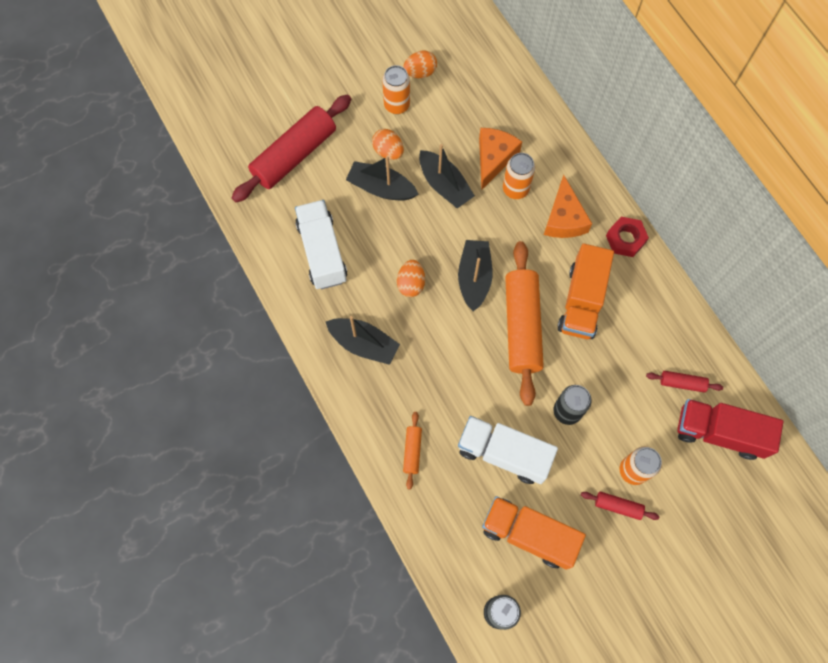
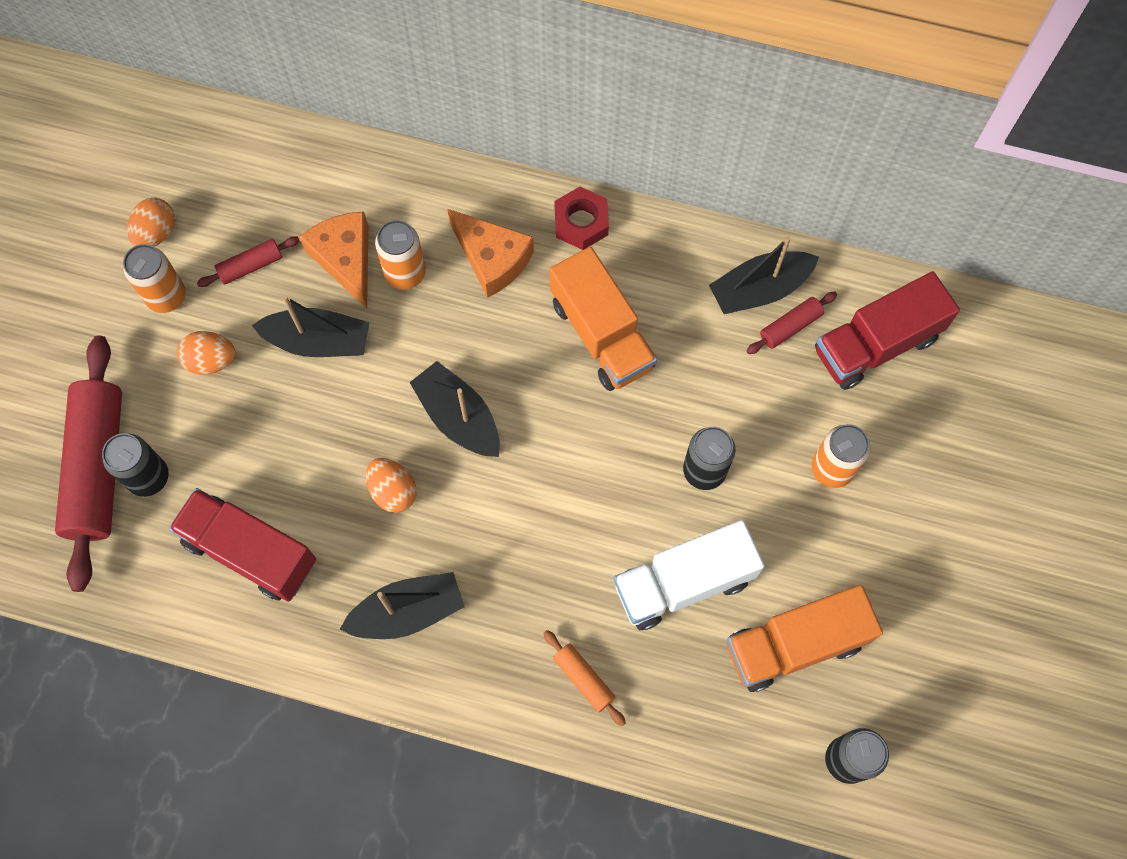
camera: 45 degrees left, 0 degrees up
(311, 179) = (148, 477): none -> black can
(322, 252) = (250, 552): white truck -> red truck
(381, 188) = (246, 411): black boat -> black boat (759, 289)
(522, 326) = (565, 423): orange rolling pin -> none
(618, 506) = (854, 522): red rolling pin -> red rolling pin (250, 266)

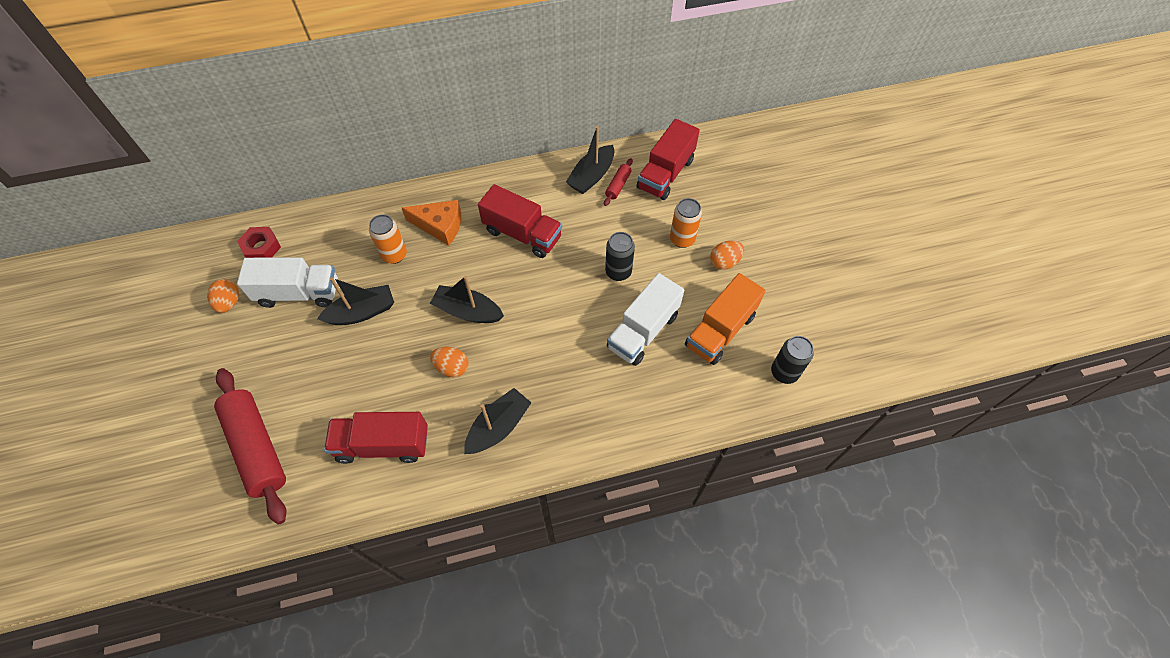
camera: 30 degrees left, 10 degrees down
(148, 477) = (294, 436): black can -> none
(166, 296) = (253, 333): orange can -> none
(211, 360) = (300, 353): orange egg -> orange egg (724, 262)
(250, 266) = (299, 293): red rolling pin -> white truck
(345, 259) = (355, 264): orange cheese -> none
(581, 222) = (479, 187): red nut -> red nut (261, 247)
(583, 679) = (621, 408): orange rolling pin -> none
(601, 334) = (522, 234): orange truck -> red truck

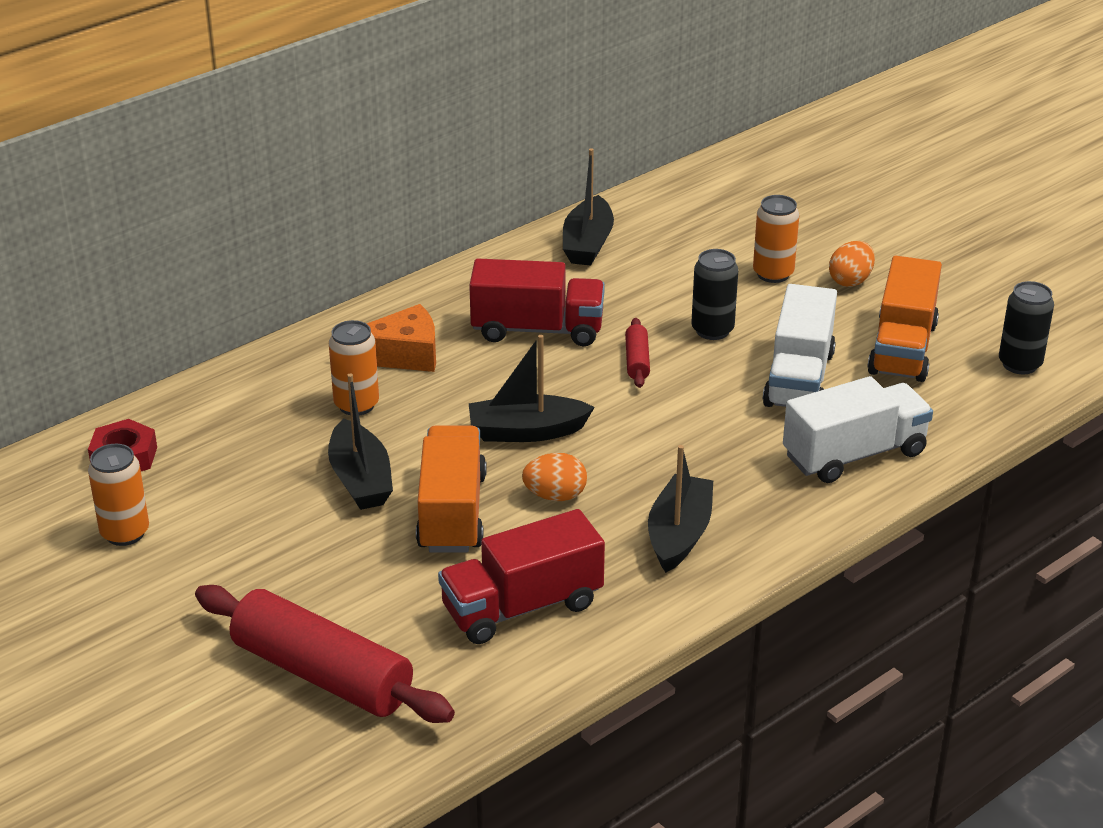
camera: 25 degrees left, 25 degrees down
(229, 302) = (125, 533): orange egg -> orange can
(299, 293) = (236, 489): white truck -> white truck (854, 454)
(362, 312) = (360, 479): black boat -> black boat turned 120 degrees clockwise
(392, 357) = (452, 513): none -> orange truck
(618, 185) = (635, 244): red rolling pin -> red rolling pin (637, 361)
(665, 174) = (692, 215): red truck -> none

